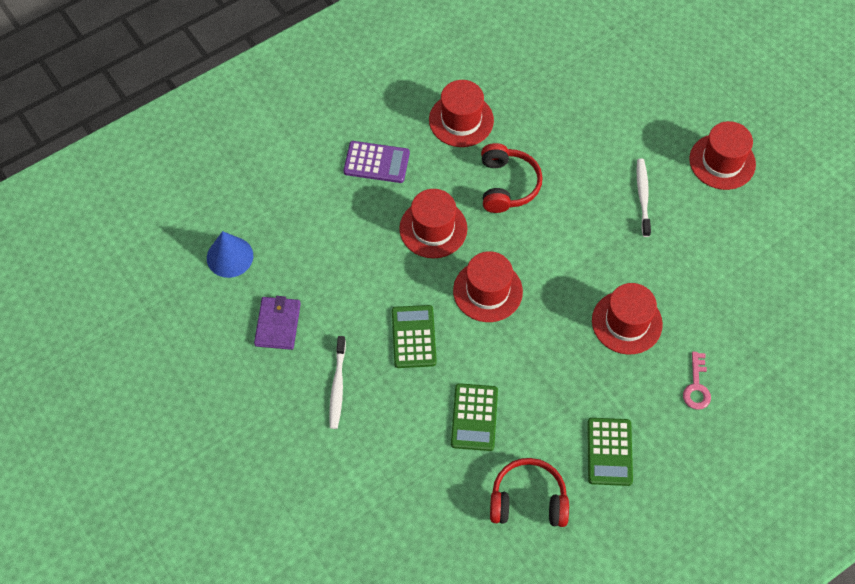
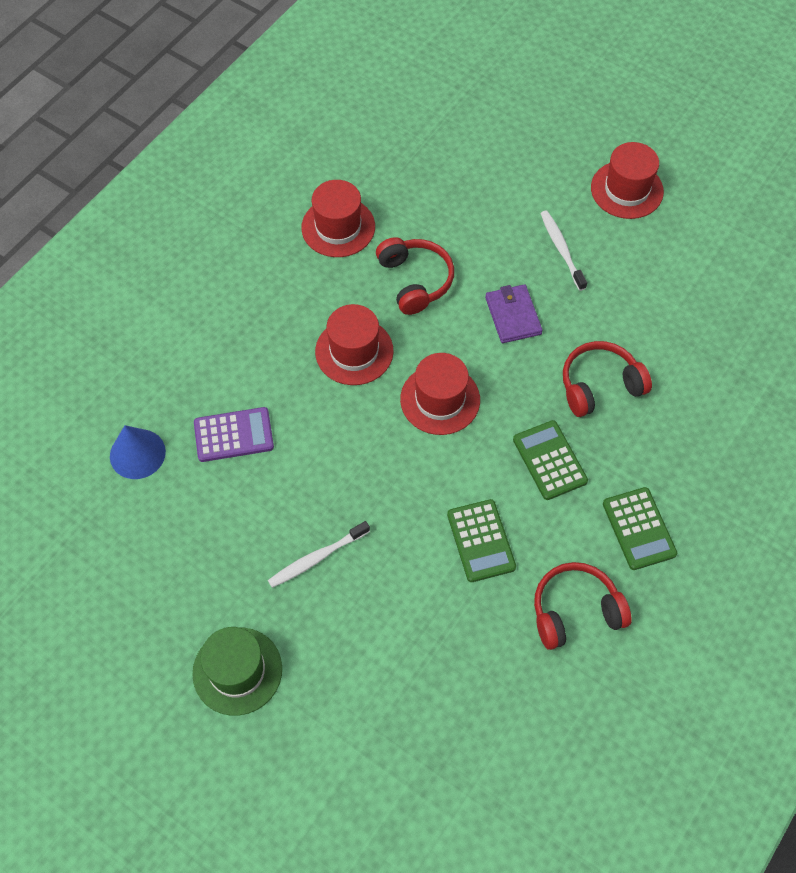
camera: 20 degrees left, 0 degrees up
(242, 453) = (237, 671): none -> green hat
(278, 324) = (222, 511): purple wallet -> purple wallet (513, 316)
(337, 386) = (316, 558): white toothbrush -> white toothbrush turned 75 degrees clockwise
(376, 162) = (263, 299): purple calculator -> purple calculator (233, 435)
(413, 337) = (379, 475): green calculator -> green calculator (549, 460)
(627, 322) = (599, 385): red hat -> red headphones
(696, 386) = (698, 429): pink key -> none

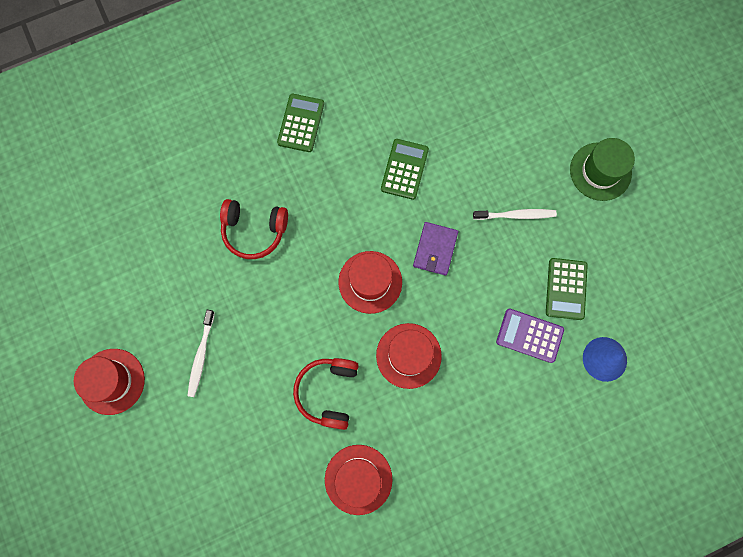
camera: 150 degrees left, 15 degrees up
(513, 316) = (276, 319): purple wallet -> purple wallet (435, 249)
(549, 460) = (325, 197): green calculator -> green calculator (566, 289)
(575, 611) = (375, 97): red headphones -> none

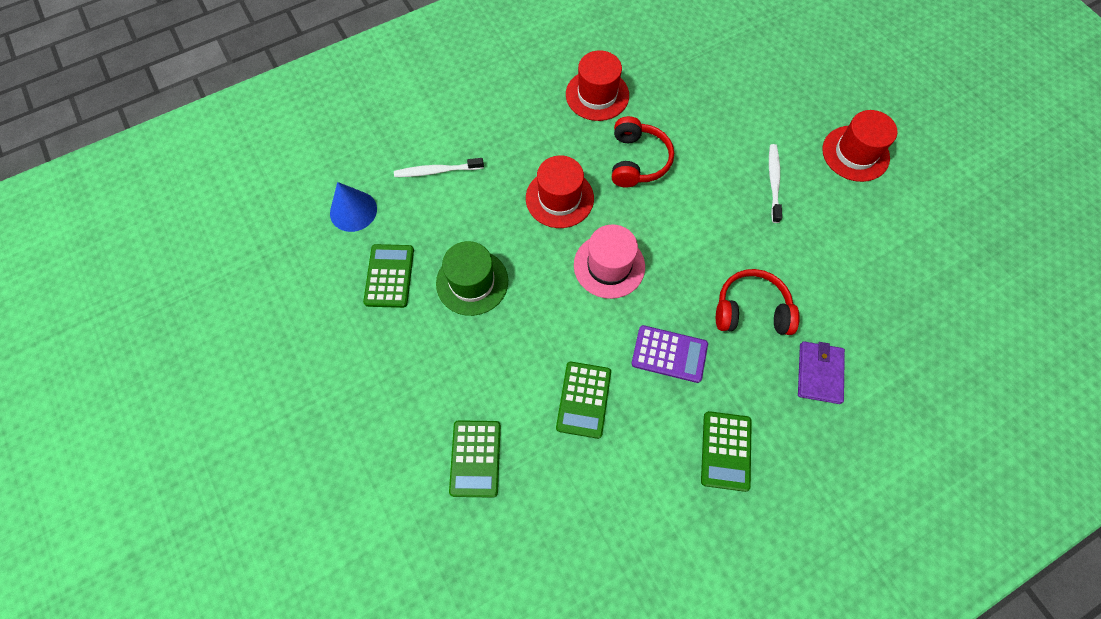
camera: 175 degrees right, 10 degrees down
(370, 282) = (609, 266): red hat -> pink hat
(435, 249) = (539, 306): purple wallet -> purple wallet (819, 373)
(490, 133) = (475, 458): none -> green calculator
(516, 215) = (444, 354): white toothbrush -> white toothbrush (437, 171)
(529, 335) = (432, 226): purple calculator -> purple calculator (669, 354)
(600, 171) = (335, 418): green hat -> green hat (472, 282)

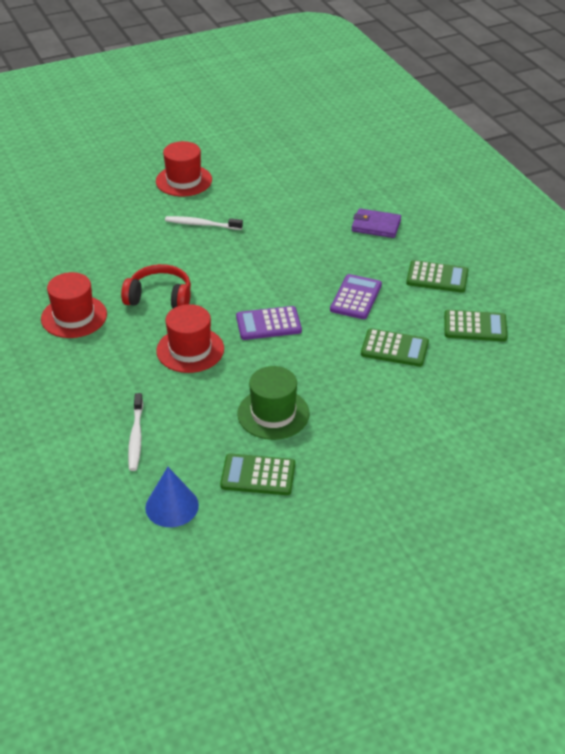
camera: 85 degrees left, 25 degrees down
(475, 458) = (447, 416): green calculator -> green calculator (475, 326)
(609, 266) = (268, 324): pink hat -> purple calculator
(751, 310) = (320, 251): red headphones -> none

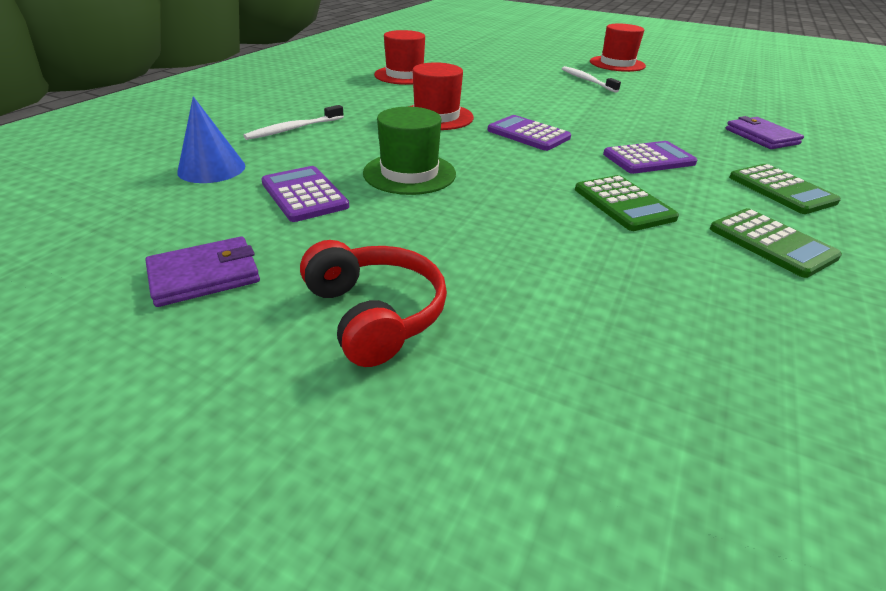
camera: 50 degrees right, 5 degrees down
(160, 297) = (477, 91): red headphones -> red headphones (375, 314)
(258, 475) = (304, 195): green calculator -> purple calculator
(320, 550) = (205, 275): none -> purple wallet

